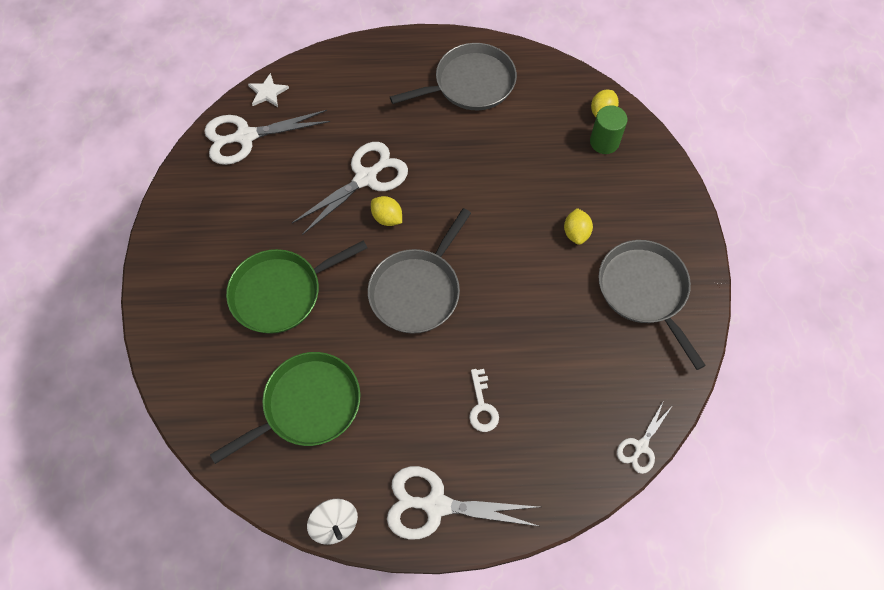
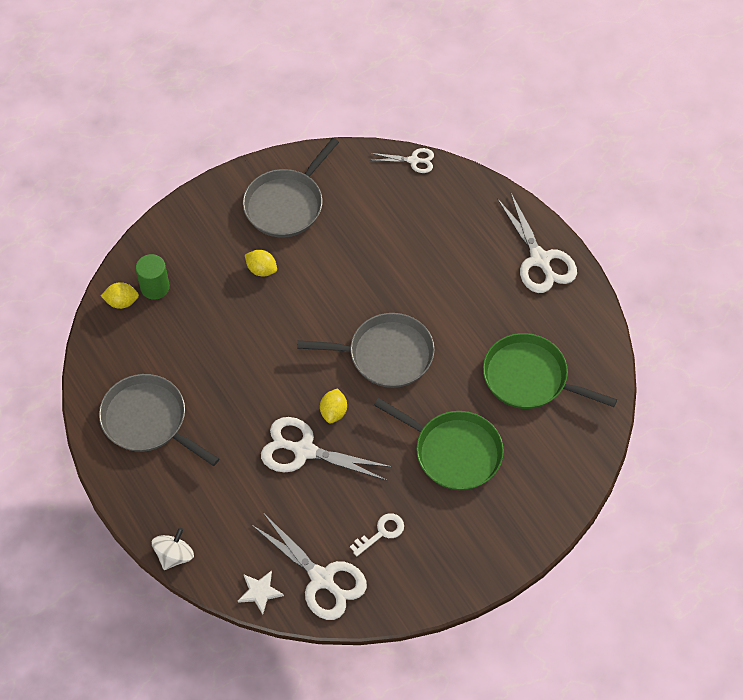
camera: 120 degrees left, 5 degrees down
(334, 524) = (597, 312): white spinning top -> white spinning top (174, 555)
(482, 406) = (450, 266): white key -> white key (381, 532)
(576, 233) = (261, 270): yellow lemon -> yellow lemon turned 60 degrees clockwise

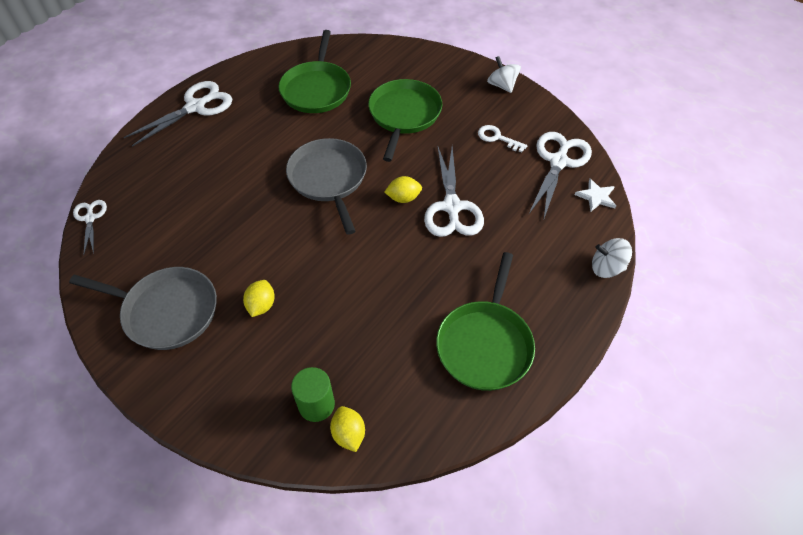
camera: 110 degrees left, 5 degrees down
(148, 420) = (485, 344): grey pan -> green pan
(466, 575) = (502, 85): none -> white spinning top

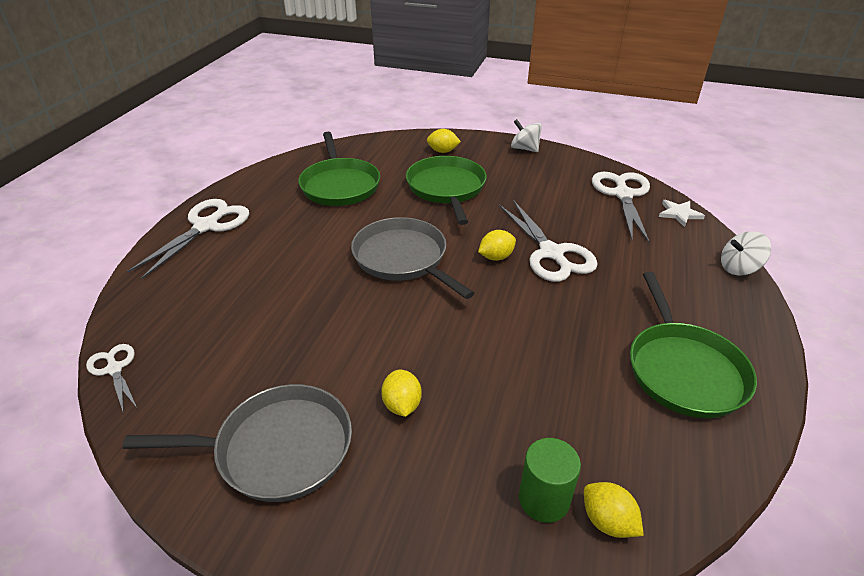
camera: 20 degrees left, 15 degrees down
(425, 71) = (443, 151): none -> yellow lemon
(497, 138) = (551, 188): white key -> none

